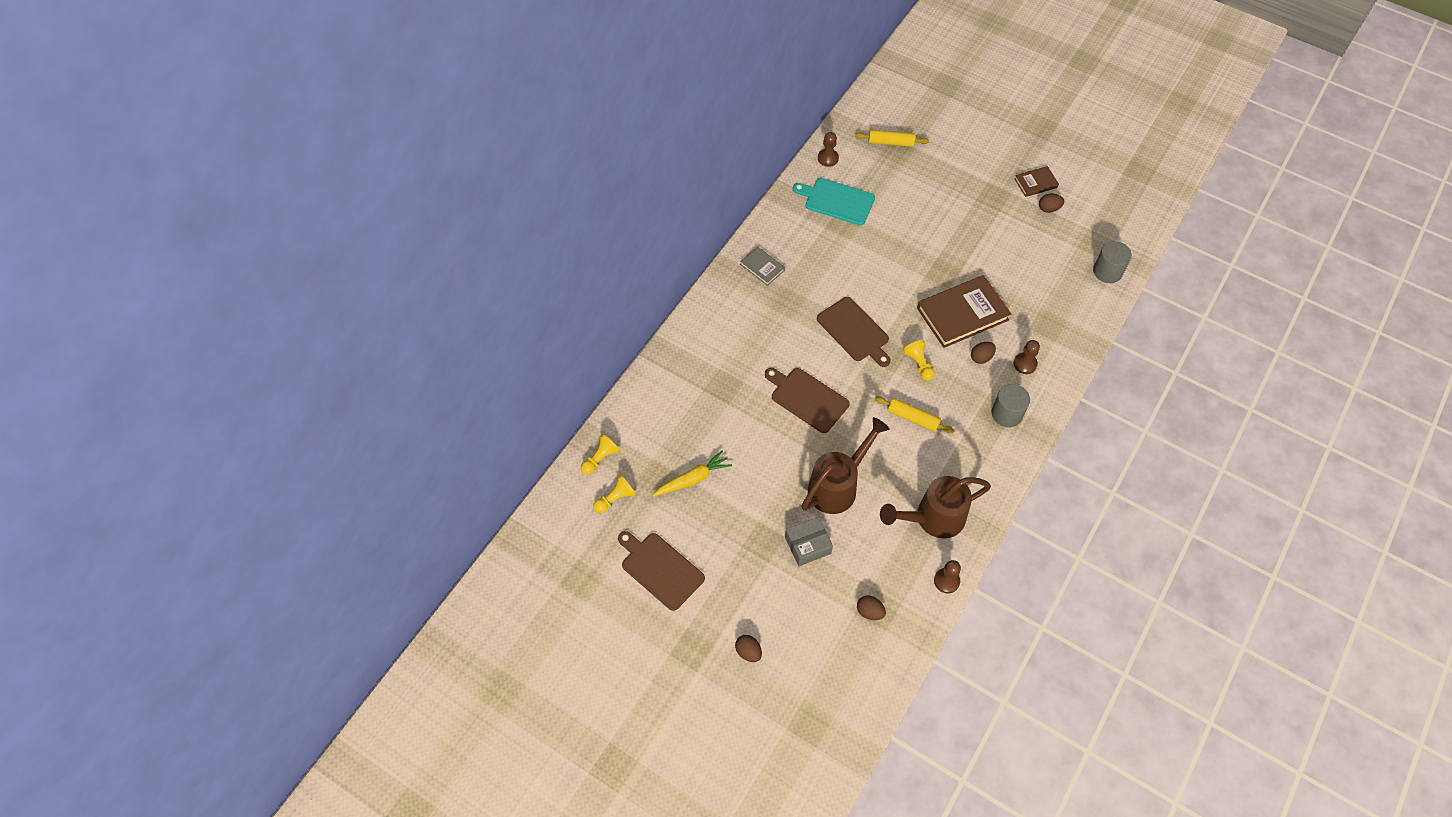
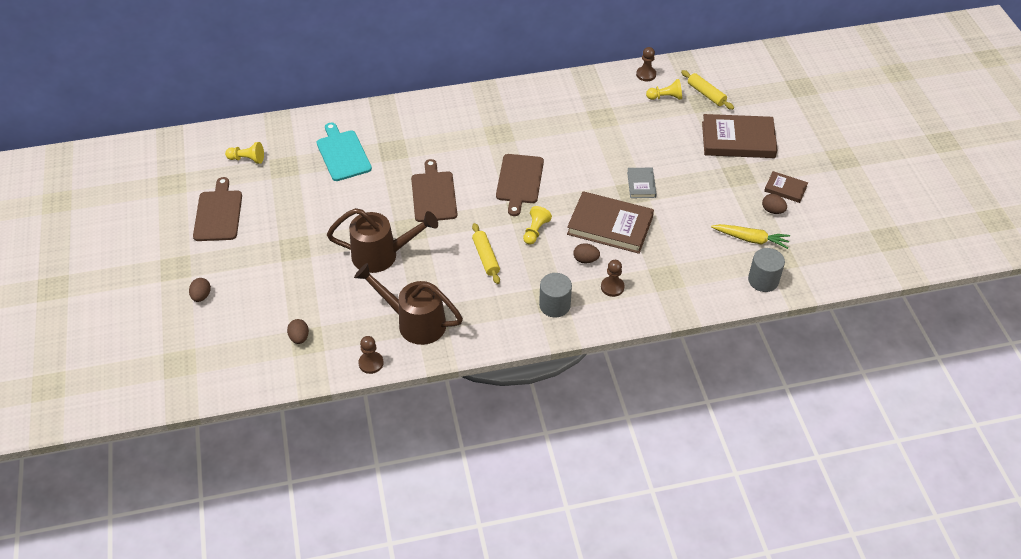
camera: 45 degrees right, 10 degrees down
(600, 459) = (269, 133): yellow pawn -> yellow pawn (665, 97)
(693, 479) = (303, 183): yellow carrot -> yellow carrot (751, 239)
(762, 267) = (511, 104): grey book -> grey book (641, 184)
(808, 545) = (316, 271): grey box -> none
(836, 201) = (616, 102): turquoise cutting board -> turquoise cutting board (343, 154)
(959, 166) = (738, 140): none -> brown book

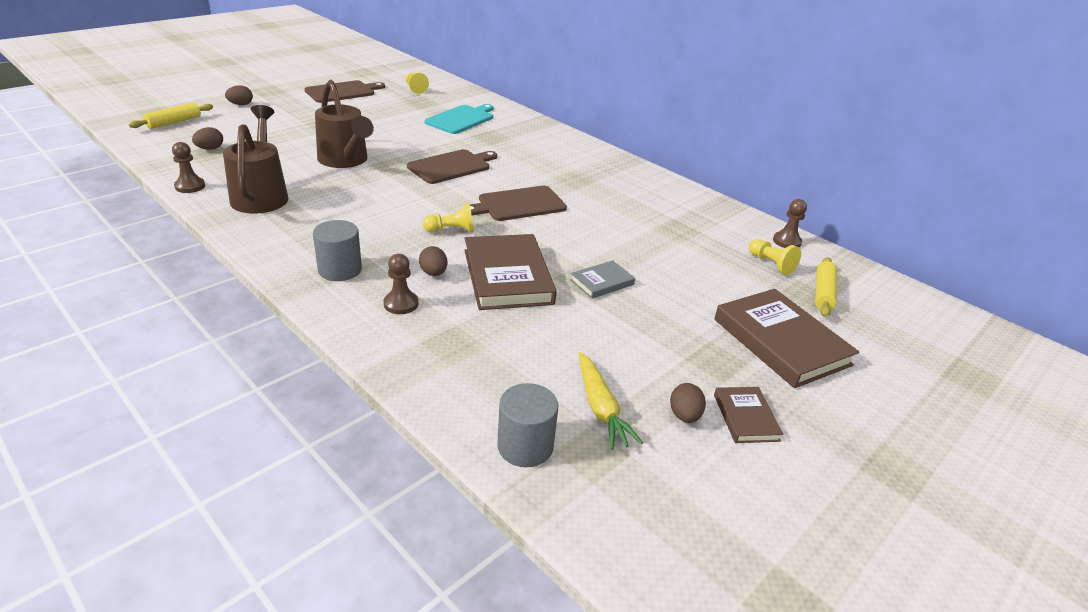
camera: 55 degrees right, 15 degrees down
(486, 257) = (385, 211): yellow rolling pin -> yellow rolling pin (174, 122)

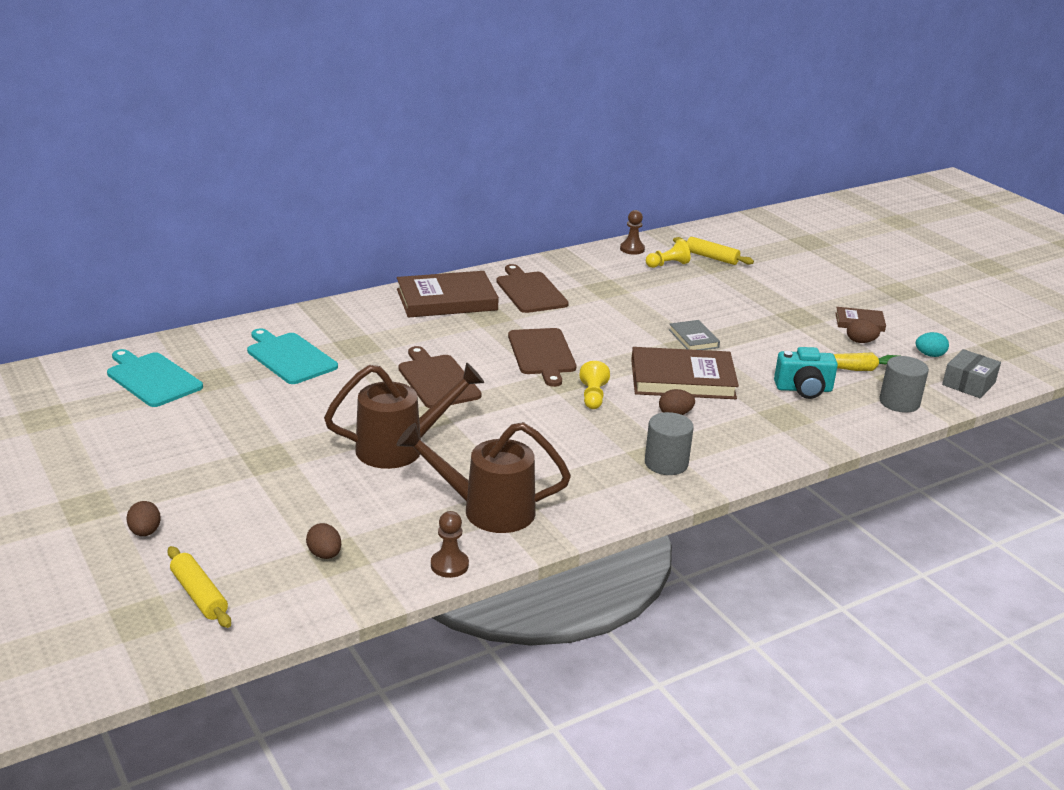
camera: 75 degrees left, 5 degrees down
(342, 92) = (132, 438): brown cutting board -> brown cutting board (530, 291)
(401, 304) = (726, 435): brown pawn -> none
(415, 89) = (152, 378): yellow pawn -> turquoise cutting board
(523, 359) = (803, 389): none -> turquoise camera
(620, 535) = (968, 384): none -> grey box
(691, 492) = (929, 355): none -> turquoise egg
(780, 342) = (775, 289): brown book -> brown book (447, 300)

